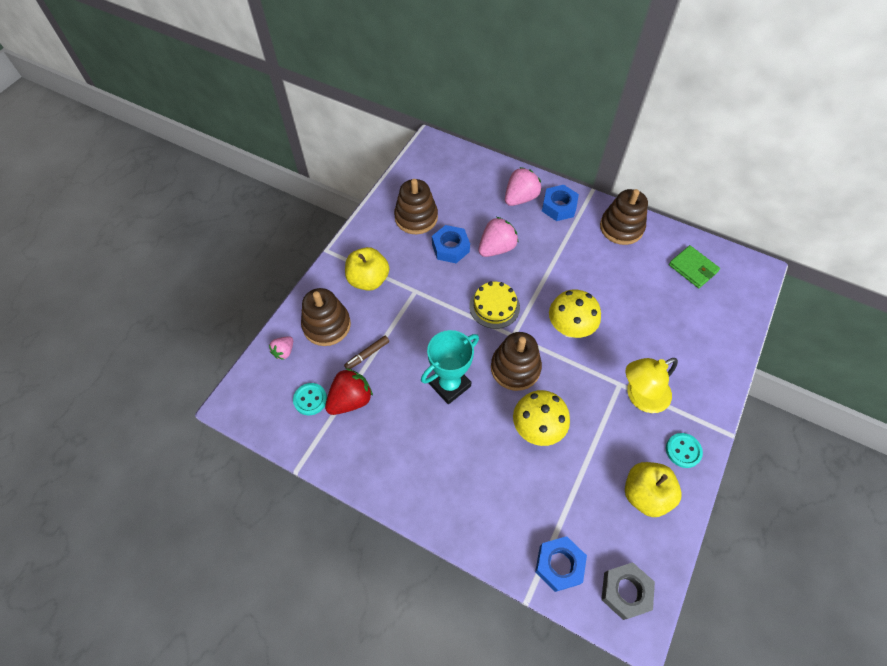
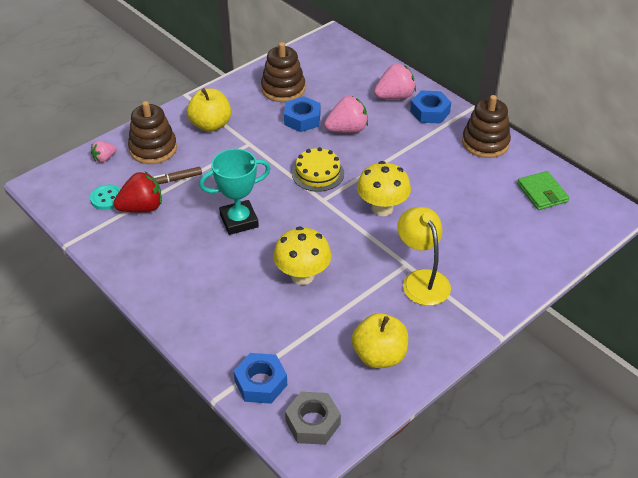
camera: 20 degrees right, 15 degrees down
(515, 368) = (309, 225): brown stacking toy -> none
(640, 397) = (421, 280): yellow lamp -> yellow lamp turned 75 degrees clockwise
(683, 451) = (440, 333): turquoise button -> none

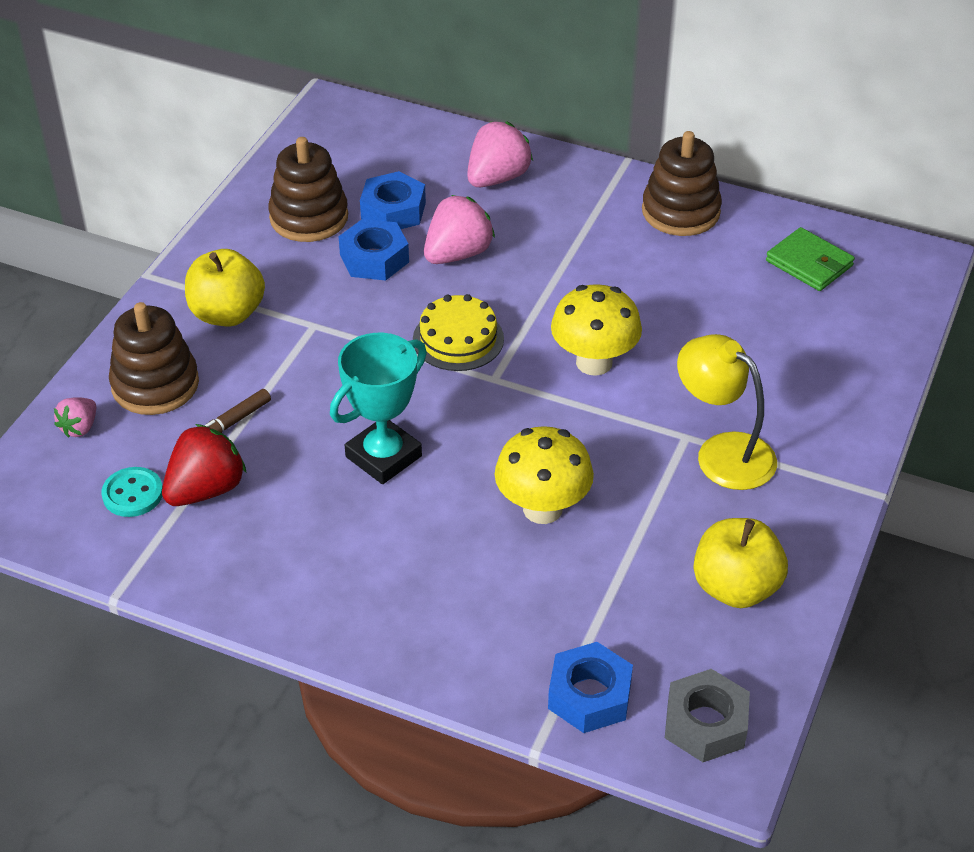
camera: 25 degrees left, 0 degrees up
(430, 112) = (567, 187): blue nut -> blue nut (393, 211)

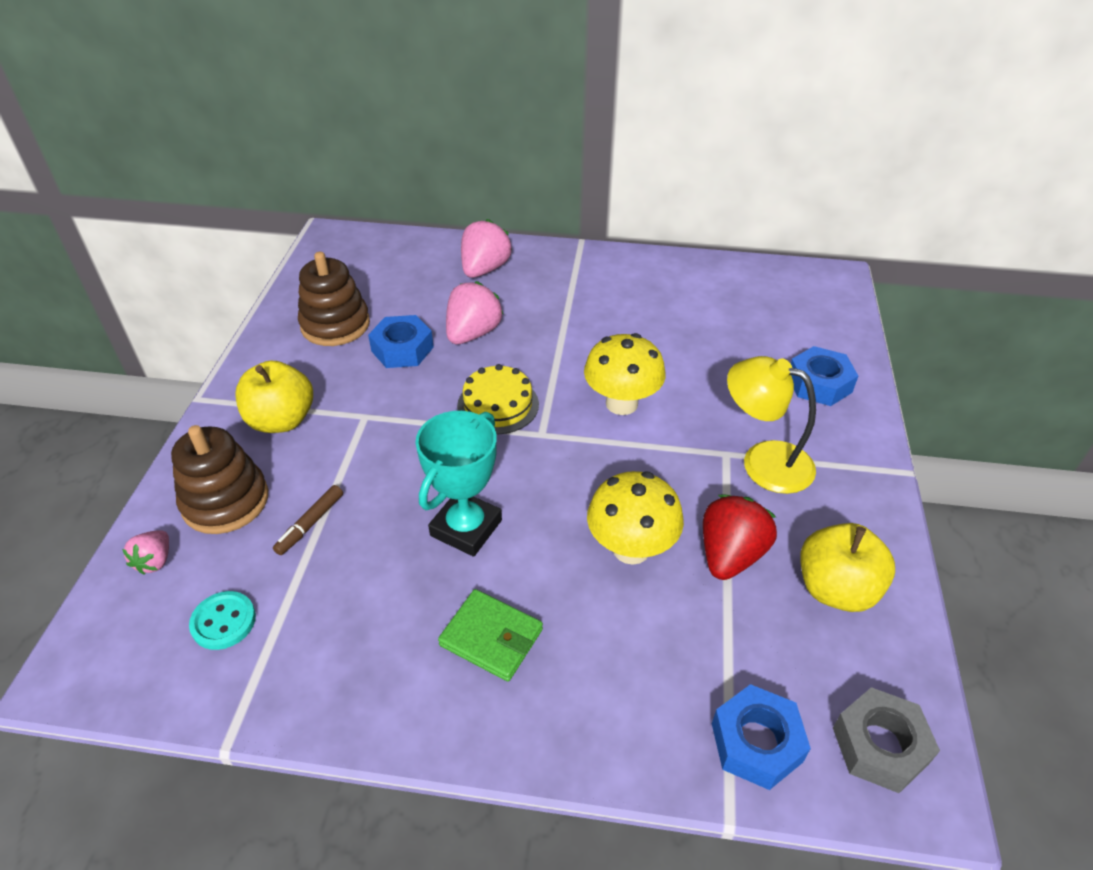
camera: 15 degrees left, 0 degrees up
(206, 489) = (299, 600): red strawberry -> red strawberry (730, 555)
(393, 211) = (407, 308): blue nut -> blue nut (819, 384)
(680, 211) = (639, 271): brown stacking toy -> none
(809, 263) = (755, 294): green wallet -> green wallet (491, 637)

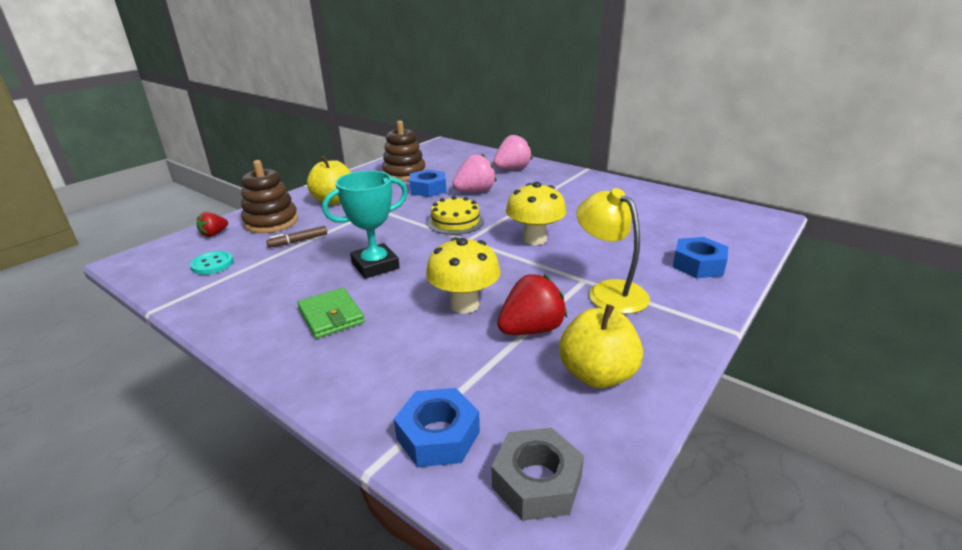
camera: 30 degrees right, 15 degrees down
(155, 561) = (214, 234): pink strawberry -> red strawberry

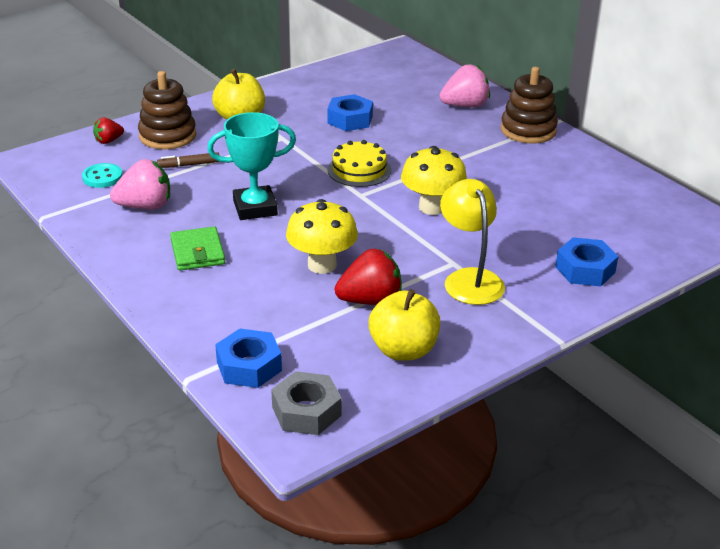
camera: 15 degrees right, 5 degrees up
(404, 173) = (332, 91): brown stacking toy -> brown stacking toy (528, 130)
(475, 191) = (402, 132): pink strawberry -> pink strawberry (145, 206)

